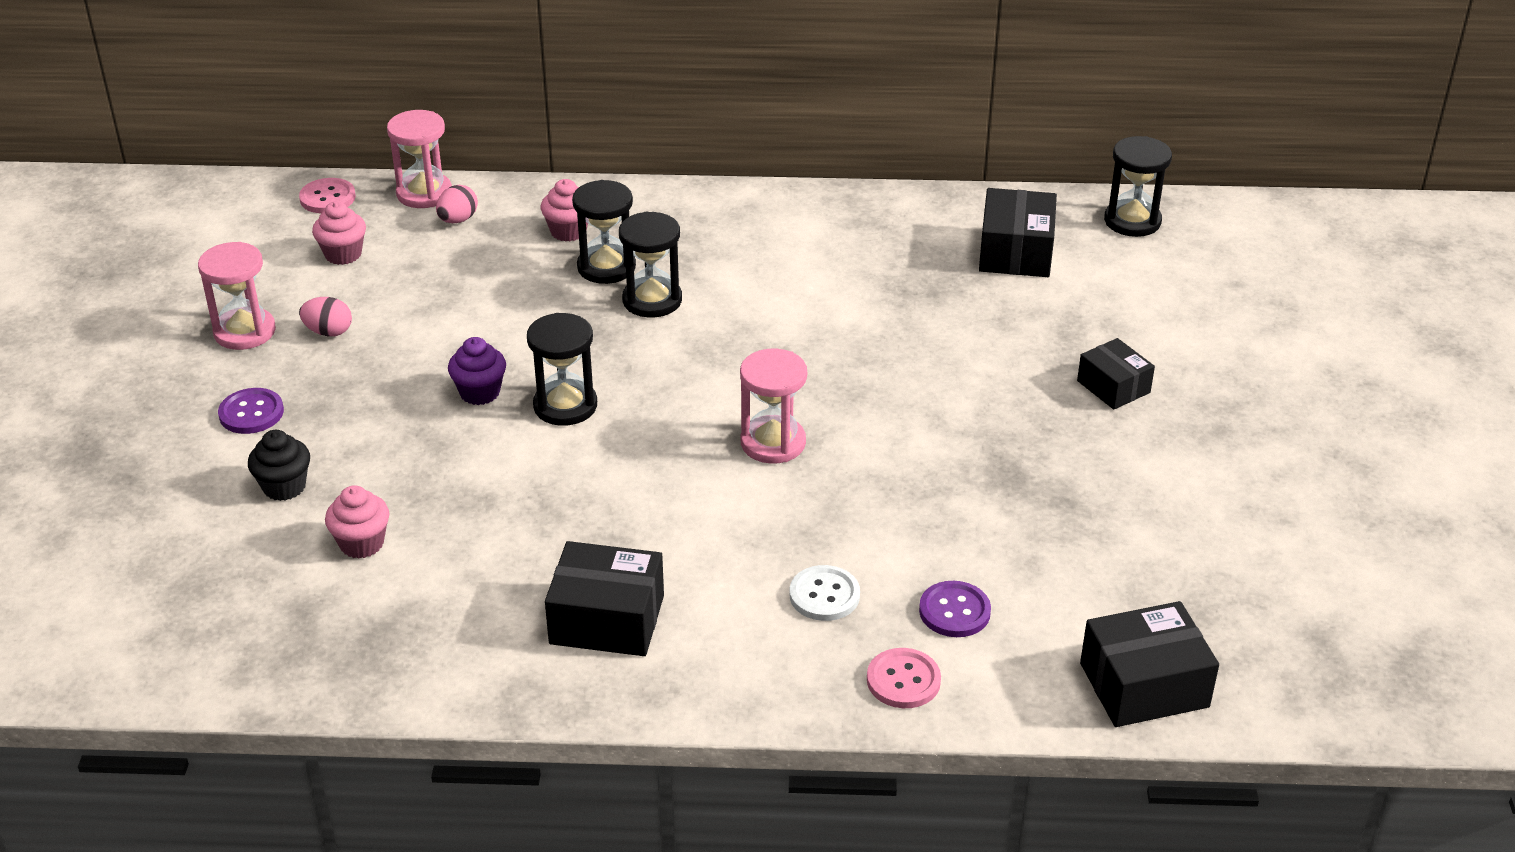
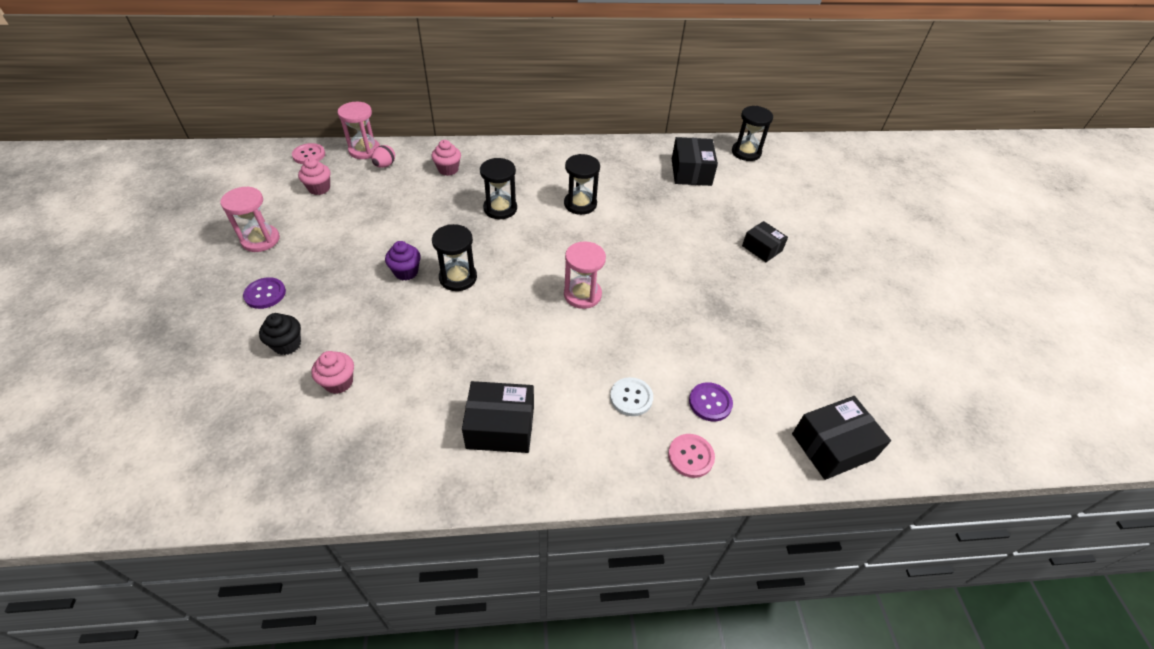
camera: 10 degrees left, 10 degrees up
(328, 332) = (312, 237): pink egg -> none
(606, 267) = (472, 190): black hourglass -> black hourglass (580, 204)

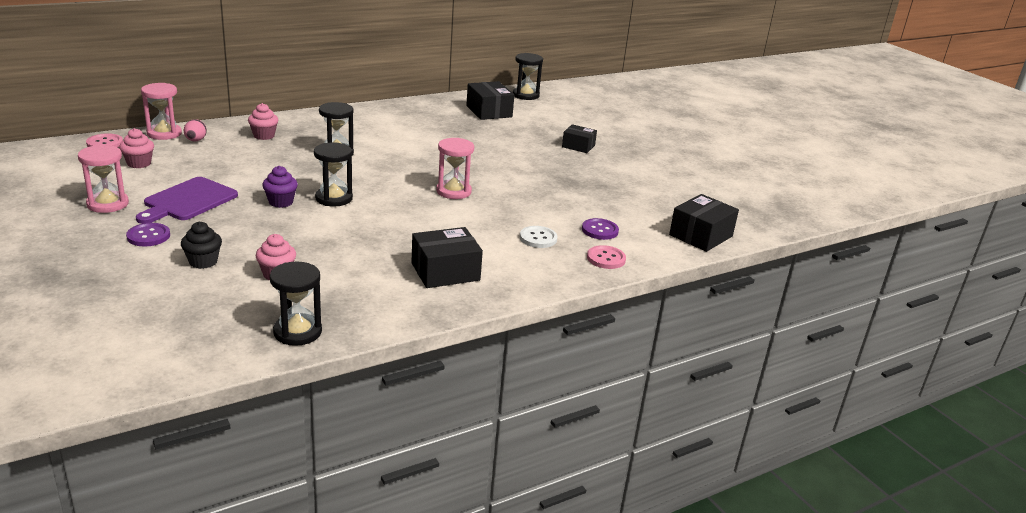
camera: 25 degrees left, 20 degrees down
(328, 251) = (188, 201): none -> purple cutting board
(580, 204) = (408, 141): black hourglass -> black hourglass (297, 332)

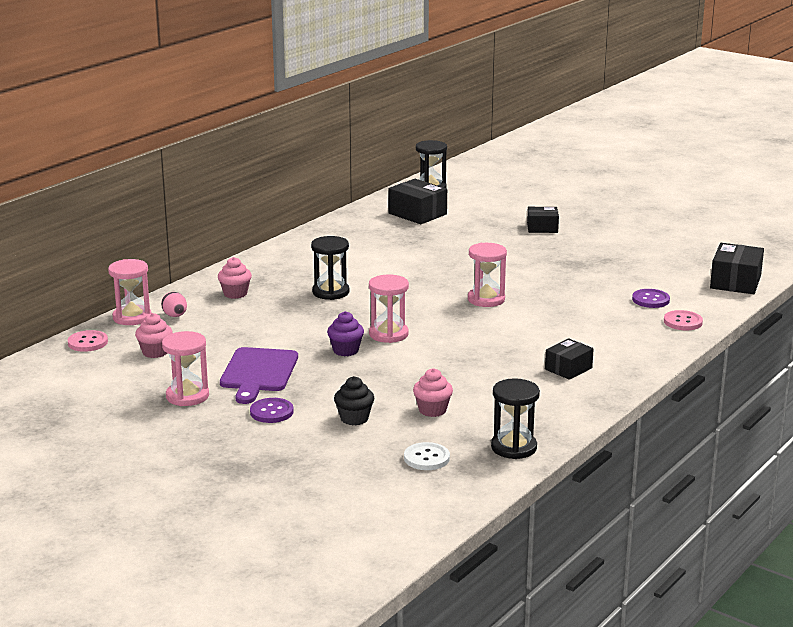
camera: 20 degrees left, 5 degrees down
(334, 198) = (388, 334): black hourglass -> pink hourglass
(445, 272) = (568, 368): black box -> black box, size x0.65
(538, 238) = (609, 320): white button -> white button (426, 458)

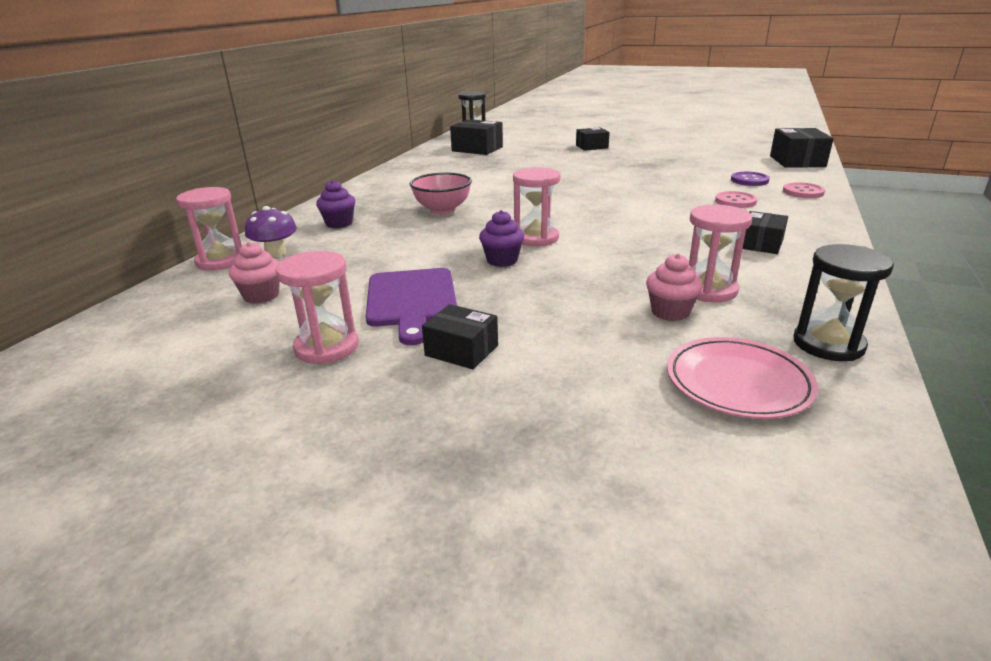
camera: 15 degrees left, 5 degrees up
(88, 342) = (164, 297): pink button -> pink button (735, 201)
(175, 316) = (276, 253): pink egg -> purple mushroom
(235, 294) = (339, 223): pink cupcake -> purple cupcake
(271, 412) = (461, 350): purple button -> black box
(331, 292) = (442, 210): black hourglass -> pink bowl
(354, 418) = (582, 340): black cupcake -> none
(426, 458) = (738, 382): white button -> pink plate
(486, 299) = (603, 197): pink hourglass -> pink hourglass (708, 290)

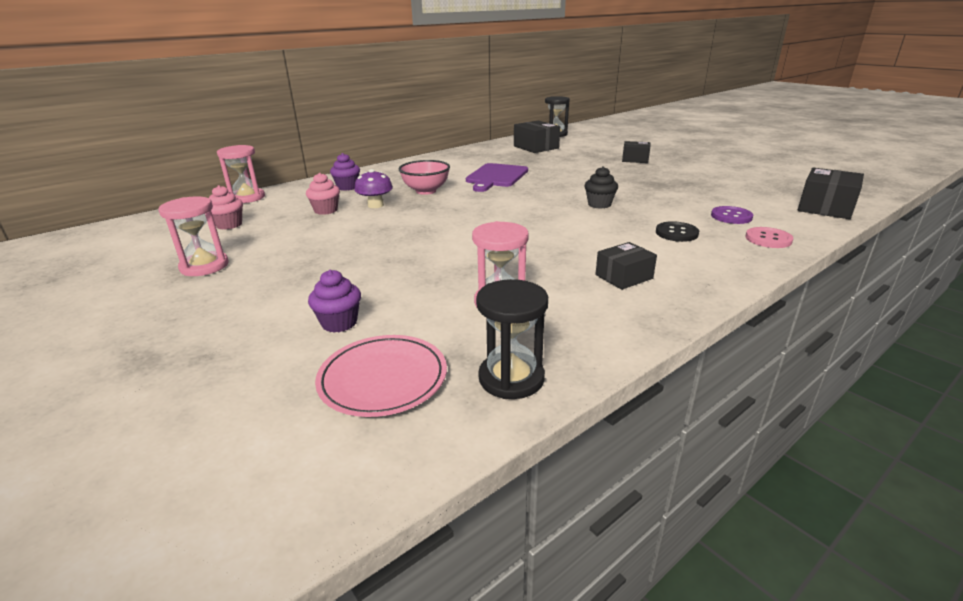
camera: 30 degrees right, 0 degrees up
(276, 253) = (281, 199): purple mushroom -> purple mushroom (375, 205)
(412, 300) = (296, 250): purple cutting board -> purple cutting board (496, 177)
(461, 350) = (263, 292): black box -> none
(502, 260) = (397, 237): purple cupcake -> purple cupcake (339, 323)
(536, 238) = (449, 227): pink hourglass -> none
(634, 190) = (599, 204): none -> black cupcake
(670, 312) = (438, 310): pink cupcake -> pink cupcake (326, 210)
(735, 201) = (676, 233): pink button -> black button

